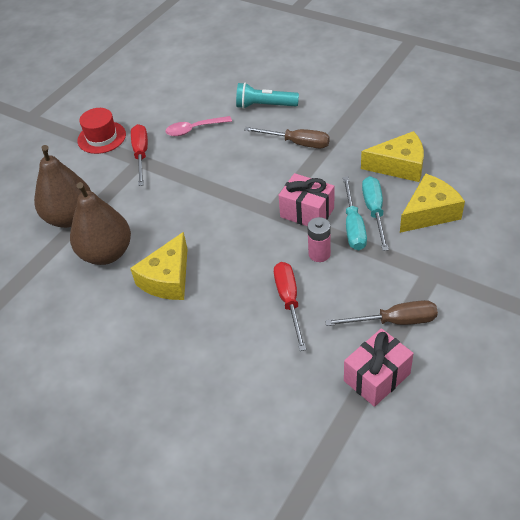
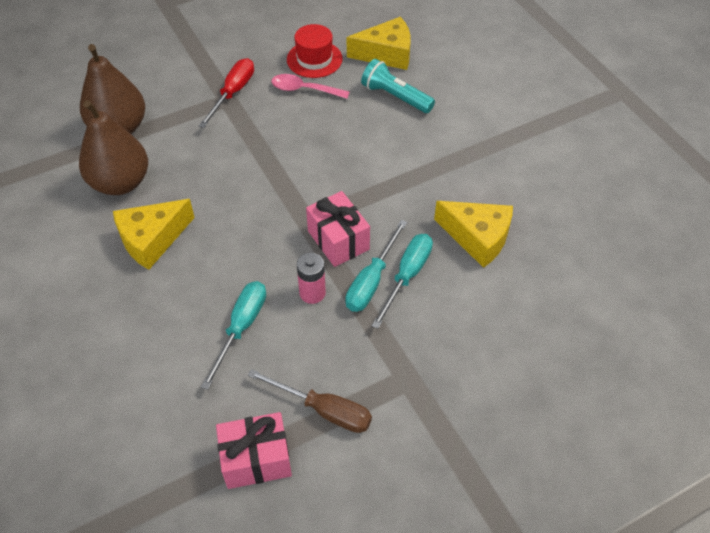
camera: 25 degrees right, 5 degrees up
(101, 137) = (212, 56): red hat -> red hat (314, 59)
(289, 301) = (241, 328): red screwdriver -> turquoise screwdriver
(297, 143) = (393, 156): brown screwdriver -> none
(429, 213) = (464, 309): yellow cheese -> yellow cheese (386, 54)

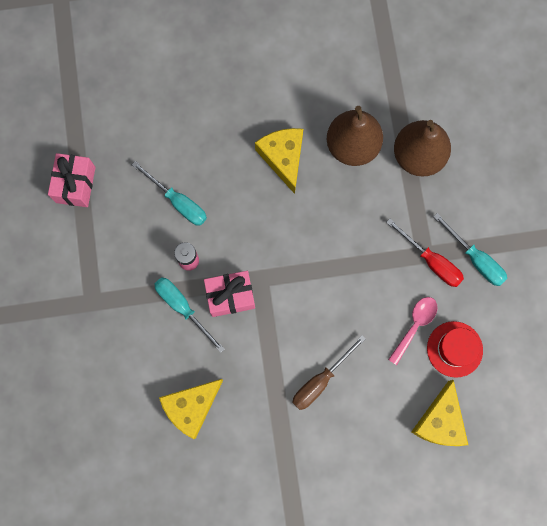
camera: 110 degrees right, 25 degrees up
(324, 410) = (92, 237): brown screwdriver -> brown screwdriver (320, 381)
(395, 97) = (377, 406): turquoise flashlight -> none
(407, 276) = (176, 336): turquoise screwdriver -> turquoise screwdriver (475, 259)

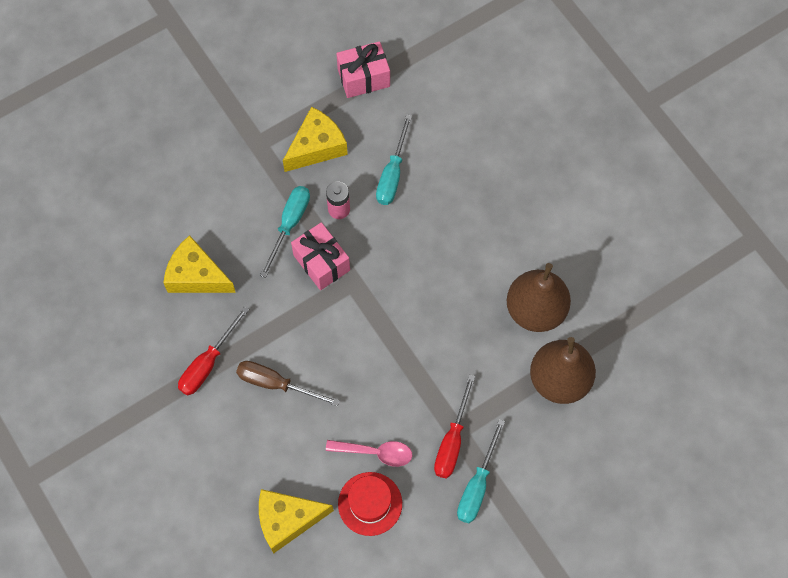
camera: 65 degrees right, 10 degrees down
(276, 430) = (208, 363): none -> red screwdriver
(283, 158) = (487, 250): yellow cheese -> yellow cheese (316, 146)

